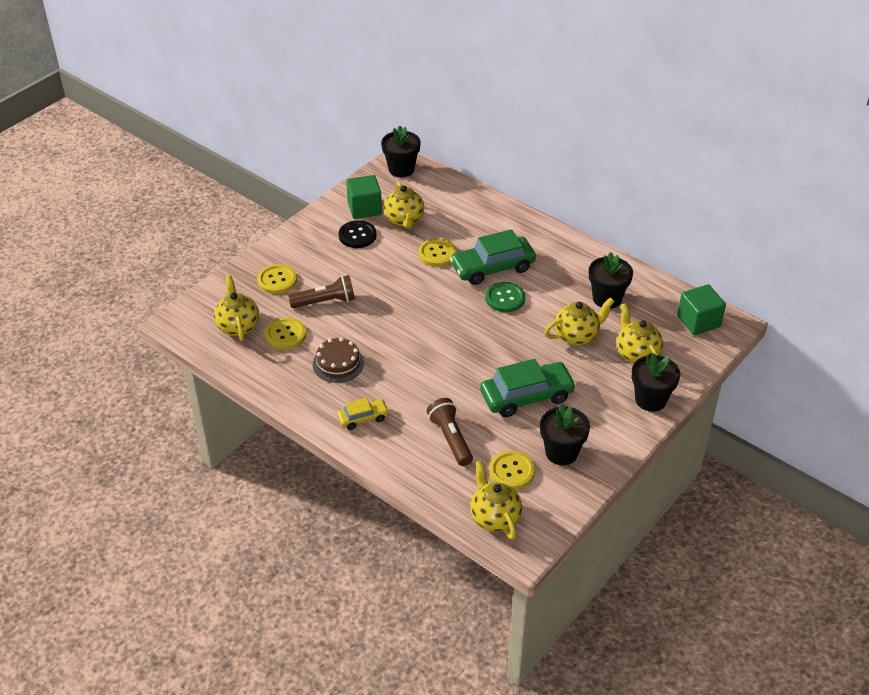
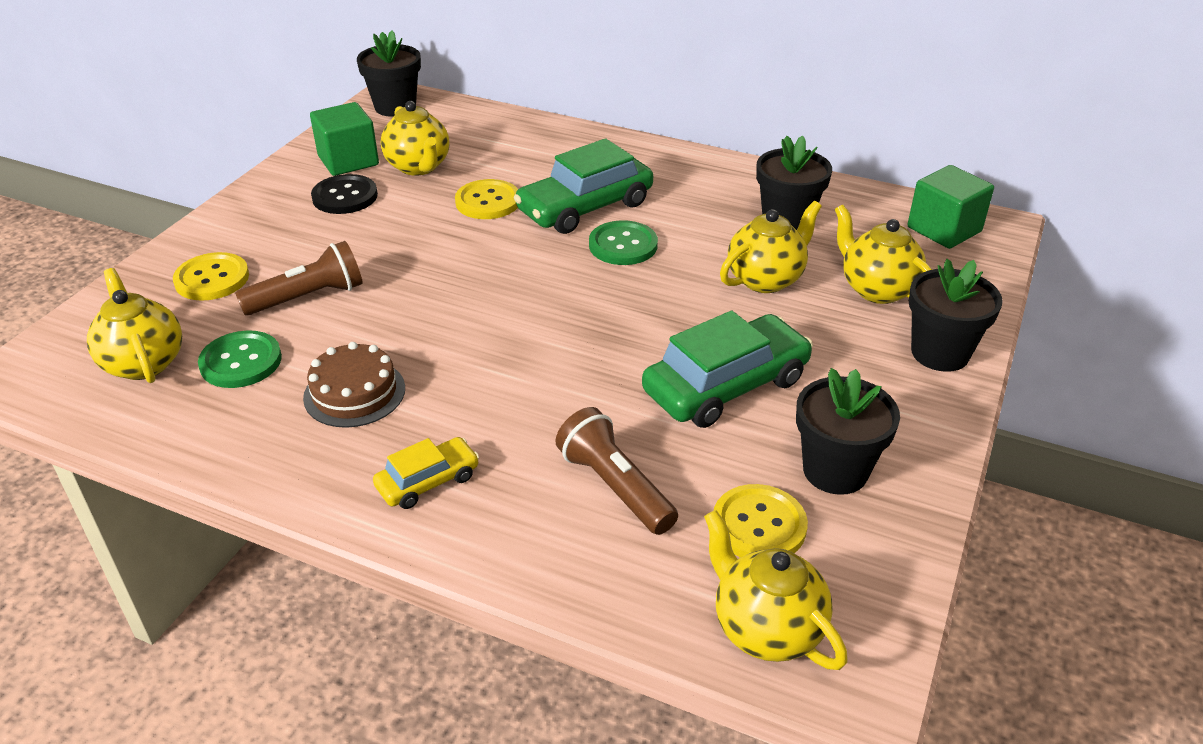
camera: 15 degrees left, 5 degrees down
(285, 335) = (241, 362): yellow button -> green button

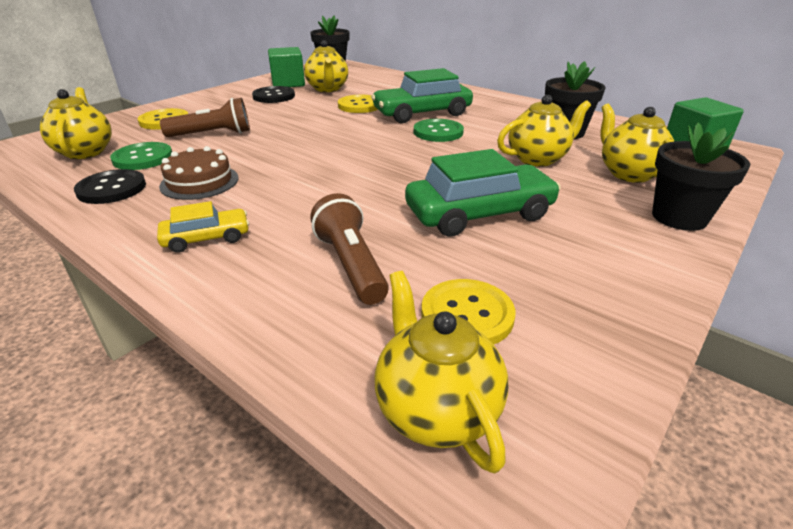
camera: 15 degrees right, 5 degrees down
(243, 425) = (112, 189): none -> black button
(835, 471) = (557, 284): black flower pot -> none

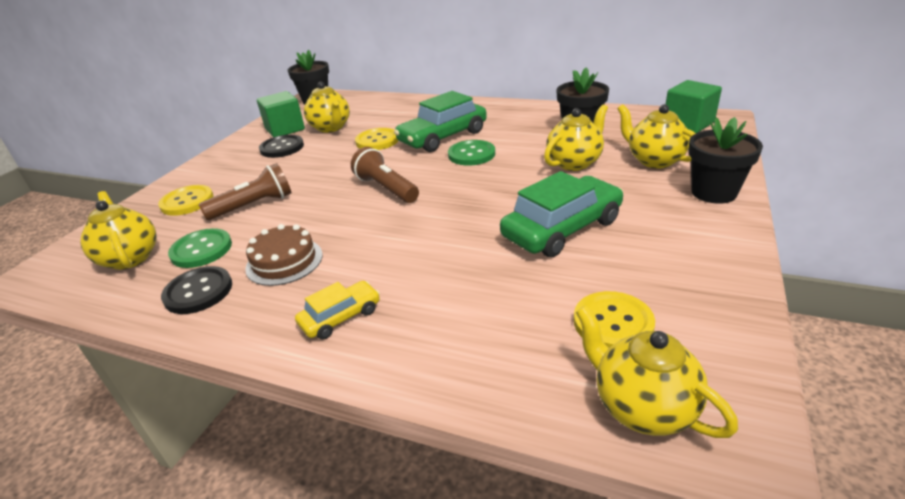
camera: 15 degrees left, 0 degrees up
(350, 265) = (489, 306): brown flashlight -> brown flashlight (386, 189)

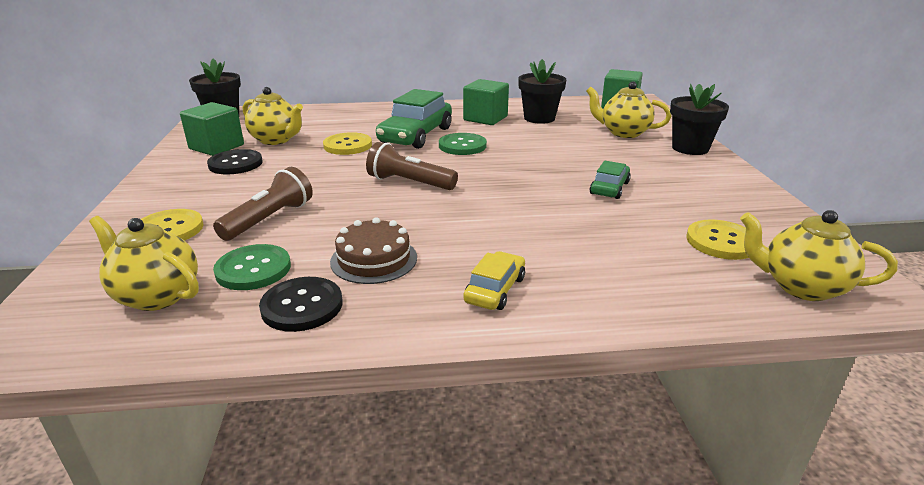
camera: 30 degrees left, 5 degrees down
(525, 125) = (485, 118): none -> green cube
(562, 229) = (609, 188): green car -> green car, size x0.54
(574, 163) = (563, 141): yellow teapot -> none

